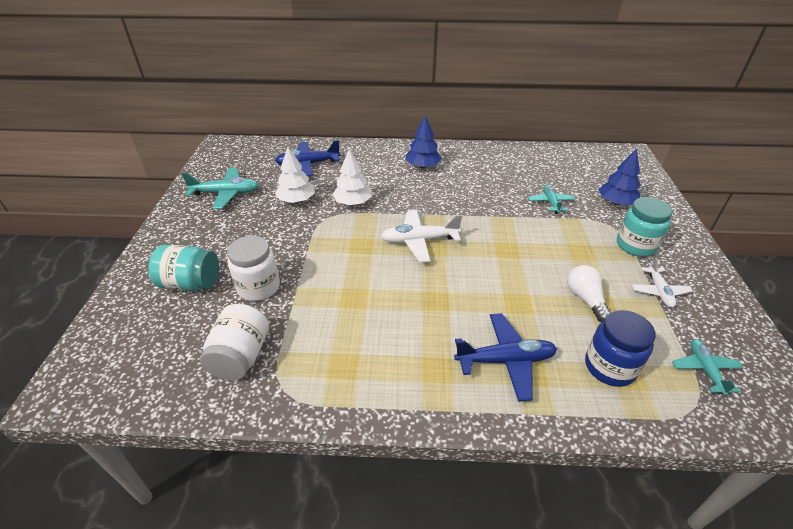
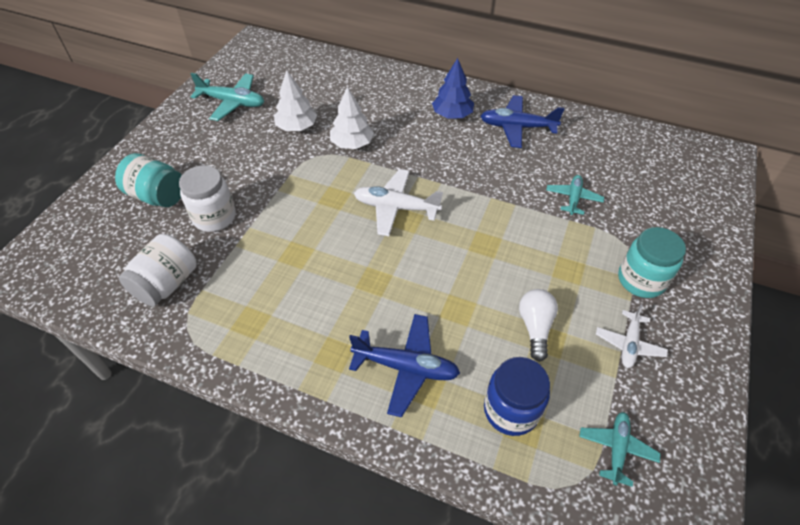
camera: 20 degrees right, 10 degrees up
(308, 164) = (329, 85): blue plane -> blue plane (517, 127)
(616, 202) = (655, 218): blue tree -> none

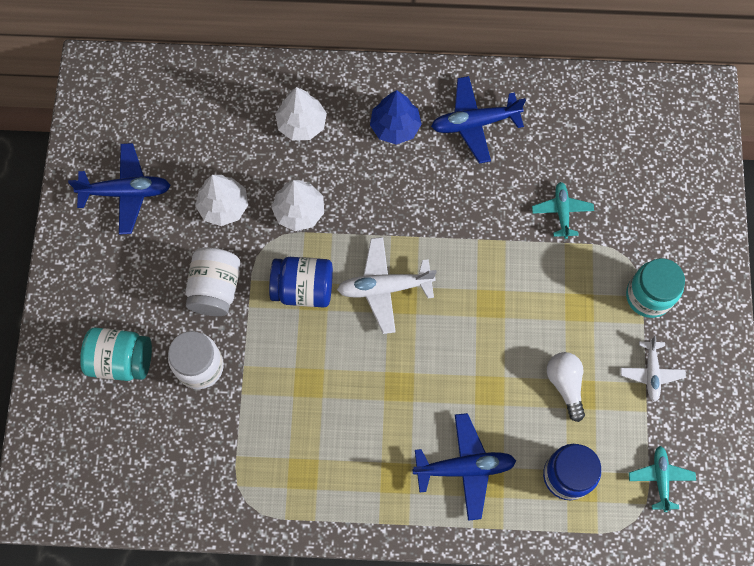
camera: 20 degrees left, 20 degrees up
(167, 284) = (198, 462): white jar -> white jar (215, 288)
(232, 103) = (126, 192): turquoise plane -> blue plane
(328, 190) = (303, 288): none -> blue jar
(381, 97) = (301, 124): none -> white tree

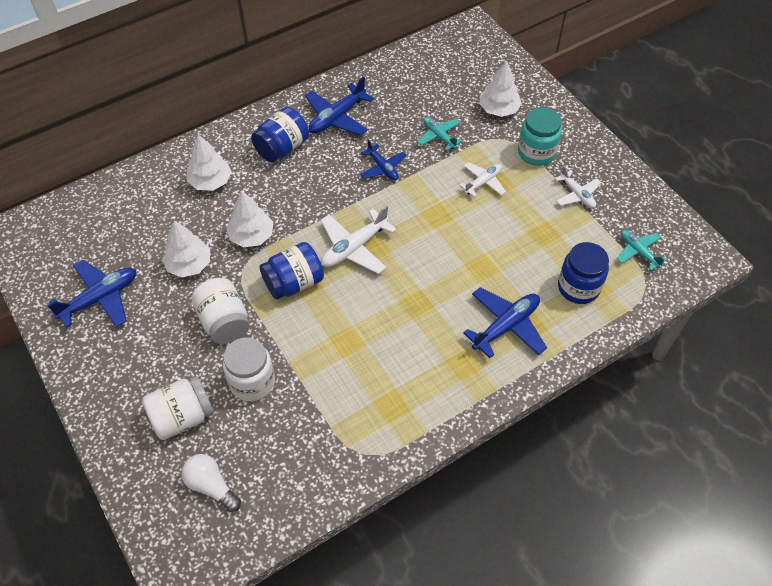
camera: 35 degrees left, 15 degrees down
(121, 360) = (182, 417): turquoise jar -> white jar
(395, 127) = (282, 148): blue tree -> blue jar
(477, 213) = (383, 167): none -> blue plane
(565, 295) = (483, 182): none -> white plane
(565, 384) = (529, 234): white light bulb -> white light bulb (211, 486)
(650, 217) = (498, 109): none -> white tree

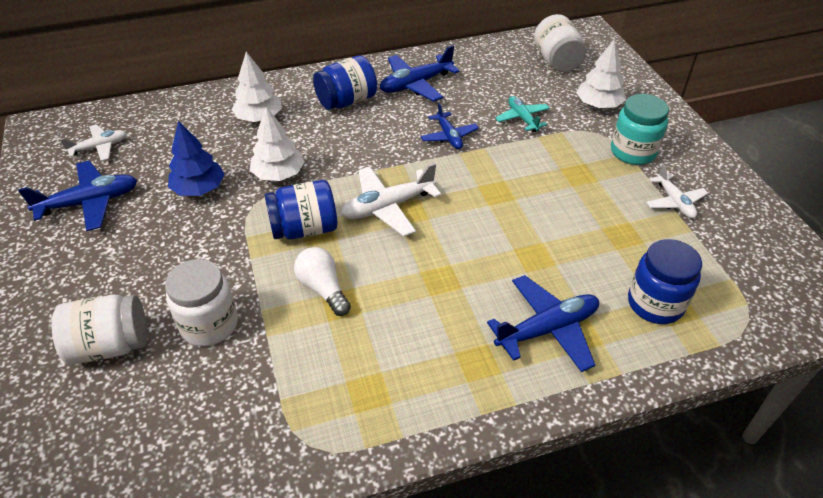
camera: 15 degrees right, 10 degrees down
(189, 264) = (199, 189): white tree -> blue tree
(211, 486) = (101, 437): white light bulb -> white light bulb (323, 289)
(224, 322) = (208, 253): white jar -> white jar (556, 61)
(483, 182) = (561, 170): white plane -> white plane (99, 147)
(638, 252) = (745, 278): turquoise plane -> none

